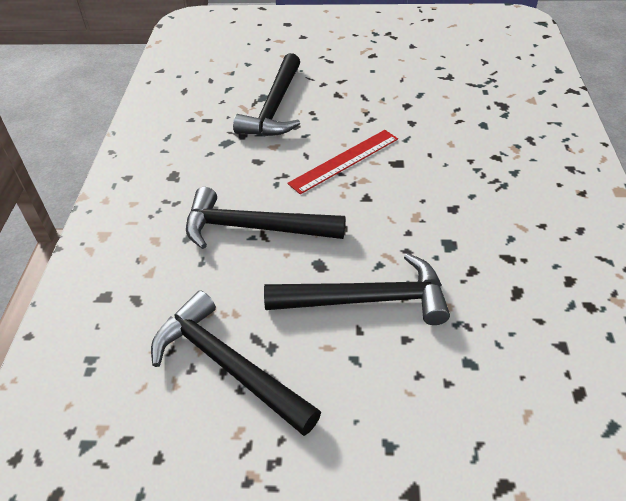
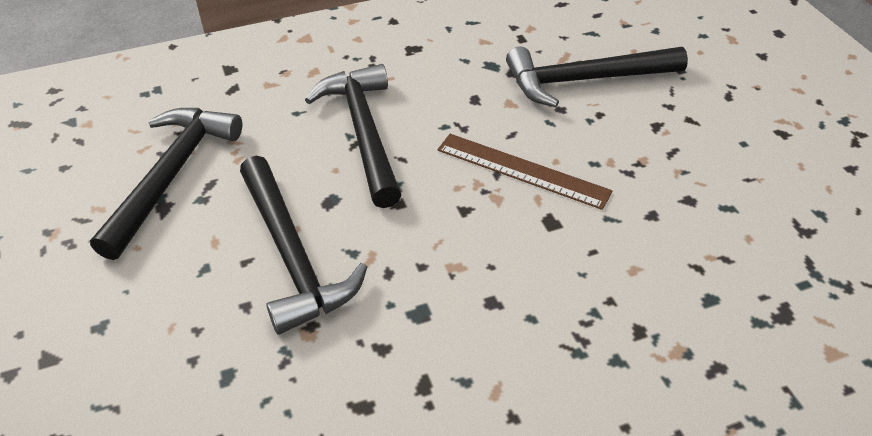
camera: 65 degrees right, 0 degrees up
(344, 161) = (522, 170): red ruler -> brown ruler

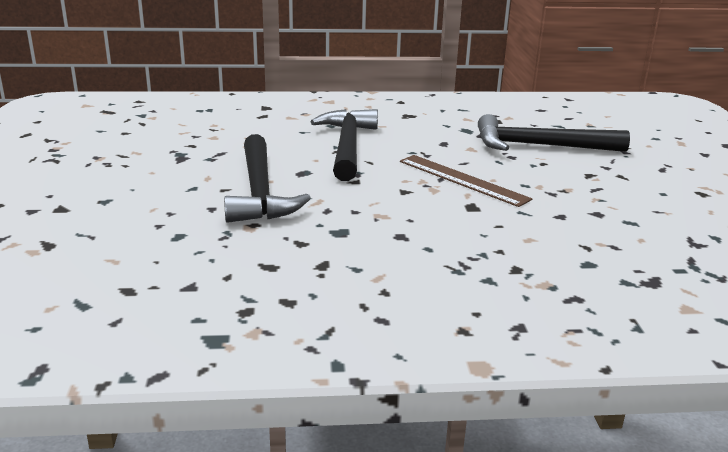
camera: 15 degrees right, 20 degrees down
(172, 175) = (196, 146): black hammer -> none

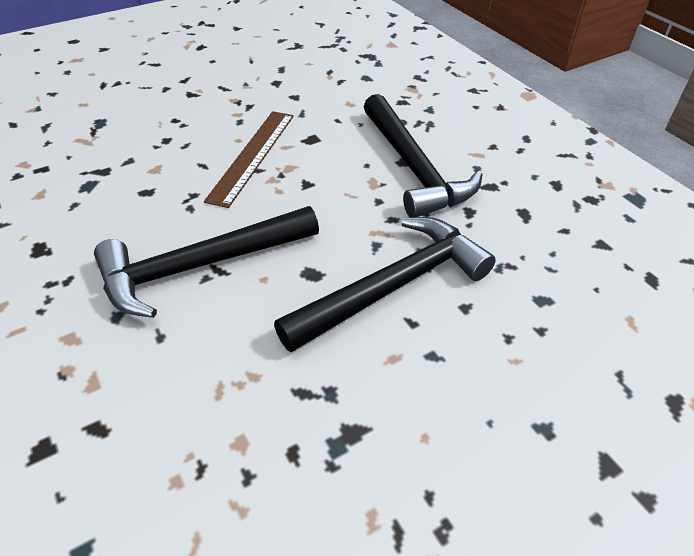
camera: 115 degrees left, 20 degrees up
(539, 146) = (124, 128): black hammer -> black hammer (413, 168)

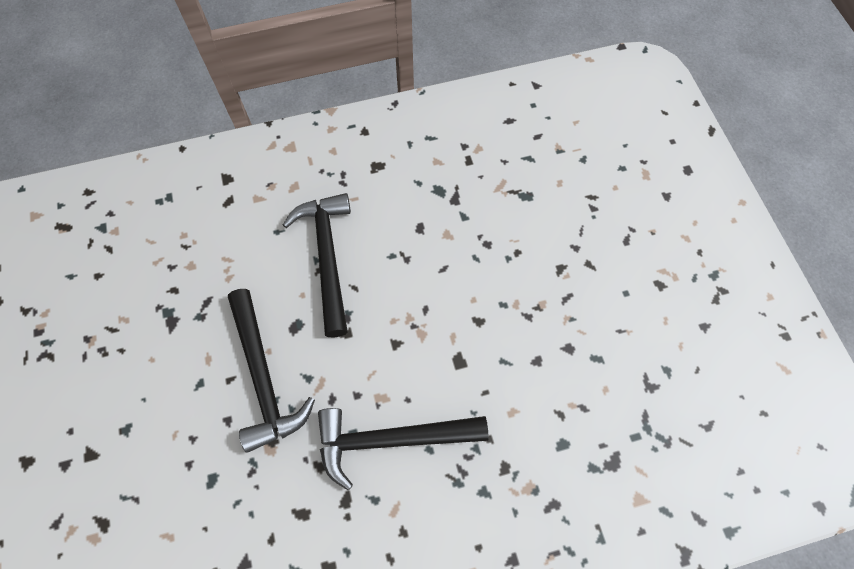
camera: 105 degrees right, 20 degrees up
(252, 156) = (445, 308): brown ruler -> none

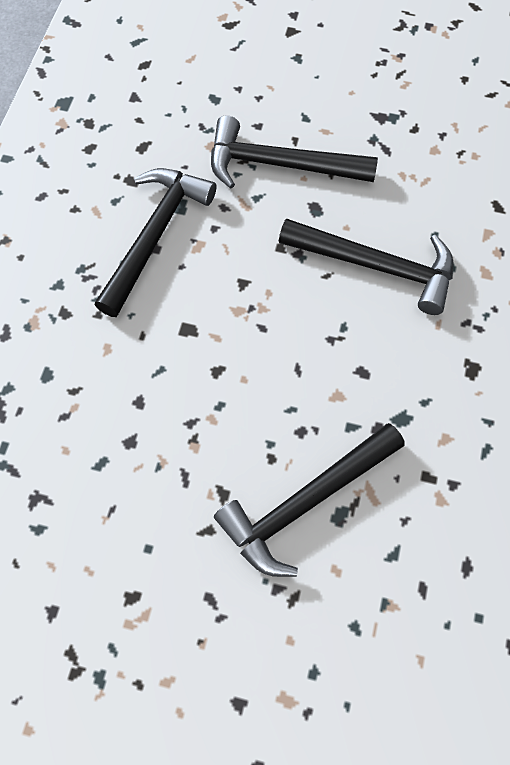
camera: 120 degrees right, 0 degrees up
(532, 218) = (305, 502): none -> black hammer

